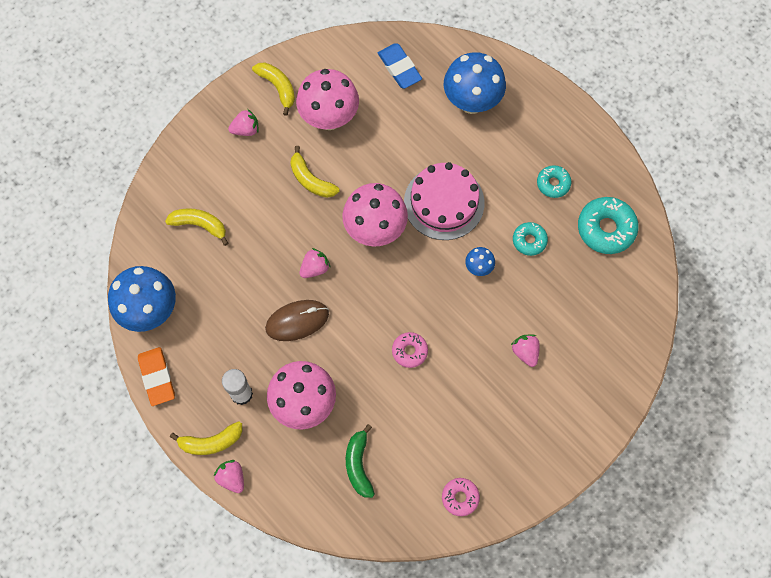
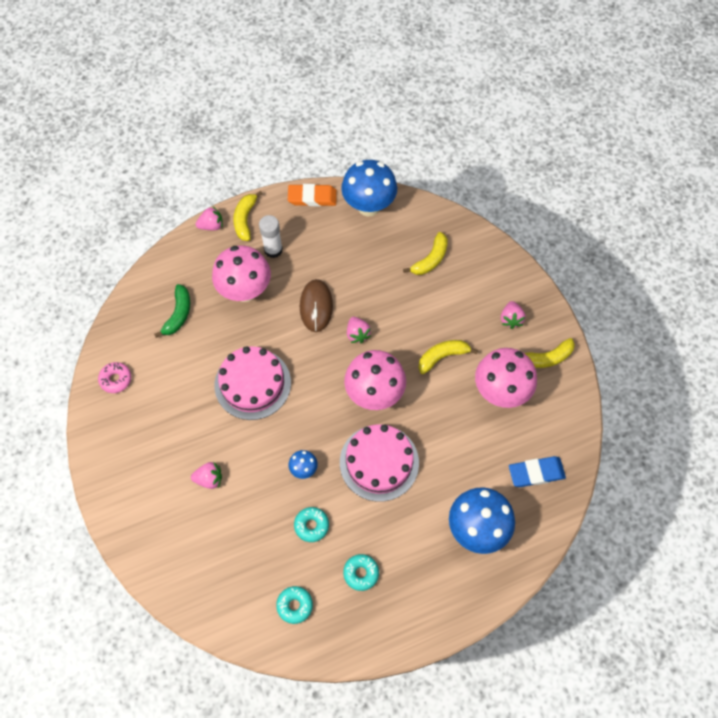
camera: 110 degrees right, 5 degrees down
(359, 465) = (178, 314): green banana -> green banana turned 90 degrees clockwise
(409, 351) = (252, 384): pink donut -> pink cake
(606, 229) = (295, 605): turquoise donut -> turquoise donut, size x0.58

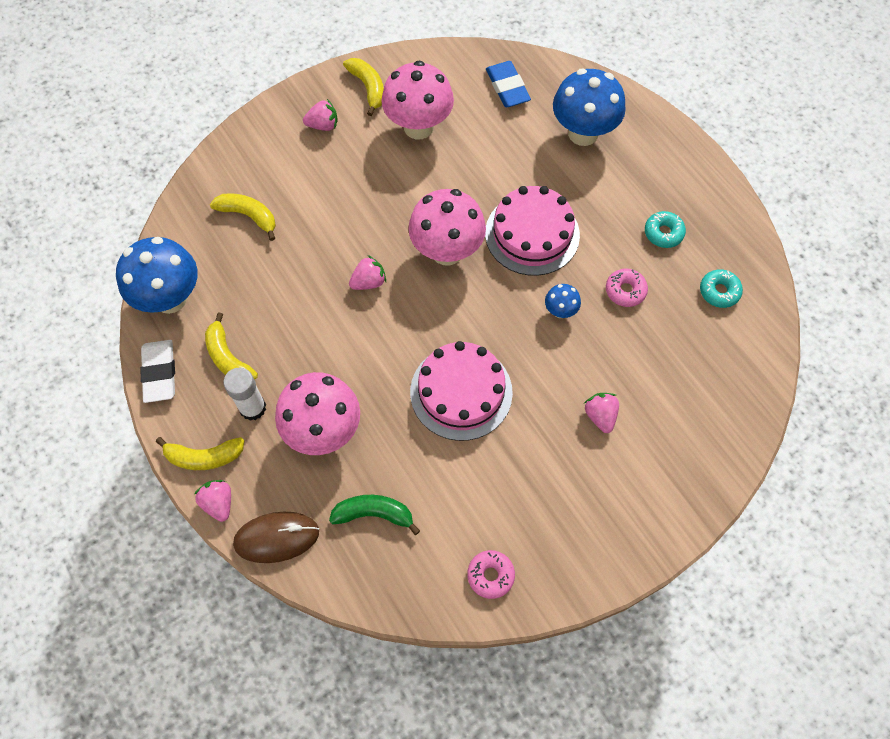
camera: 100 degrees left, 0 degrees up
(311, 525) = (625, 291): turquoise donut -> pink donut
(312, 197) = (159, 373): orange eraser -> white eraser
(316, 306) = (335, 336): brown mouse -> brown mouse (276, 537)
(442, 357) = (384, 187): yellow banana -> yellow banana (228, 357)

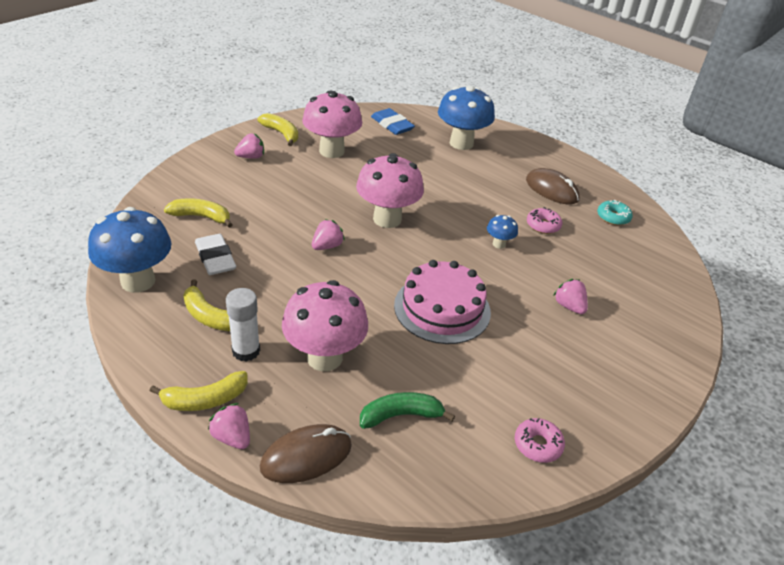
camera: 20 degrees left, 25 degrees down
(159, 373) = (139, 338): white eraser -> white eraser (215, 258)
(532, 234) = (452, 201): pink cake -> none
(663, 233) = (552, 190): turquoise donut -> brown mouse

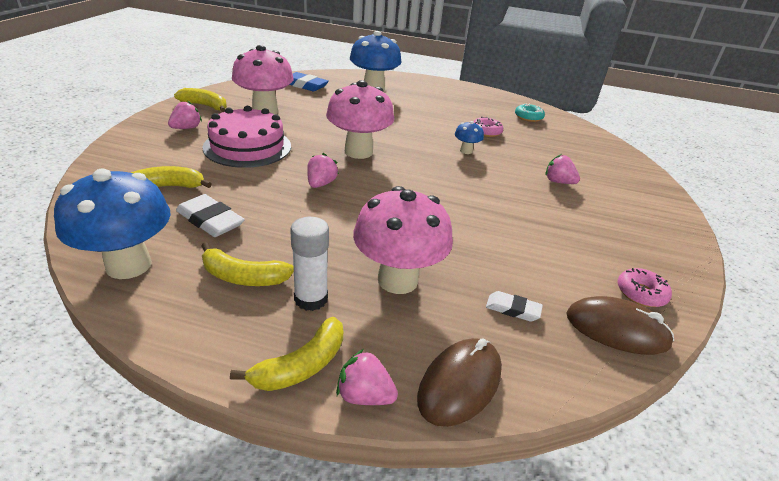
camera: 25 degrees left, 5 degrees down
(401, 415) = (513, 309): green banana -> white eraser
(442, 308) = (466, 208): pink cake -> pink cake (247, 147)
(552, 190) = (469, 108): brown mouse -> brown mouse (616, 329)

